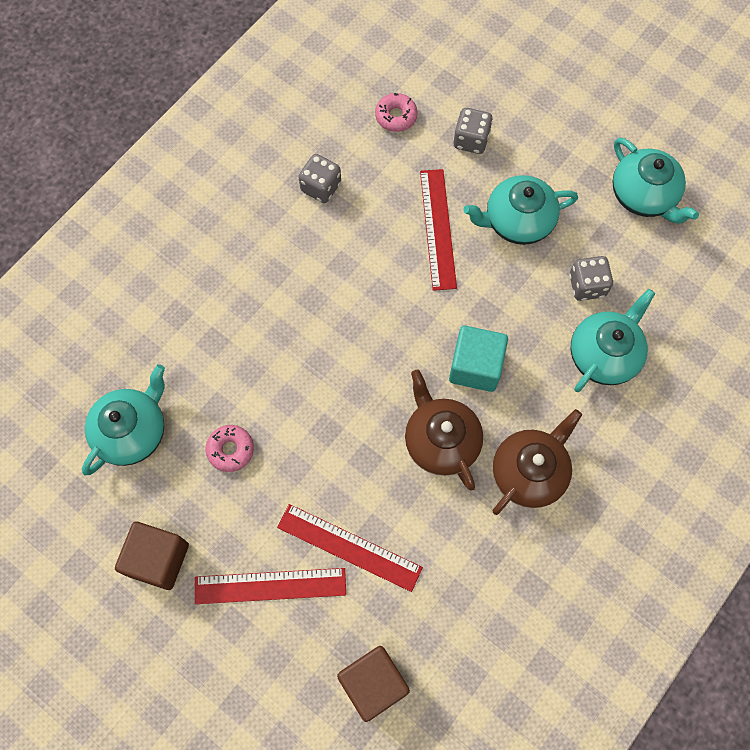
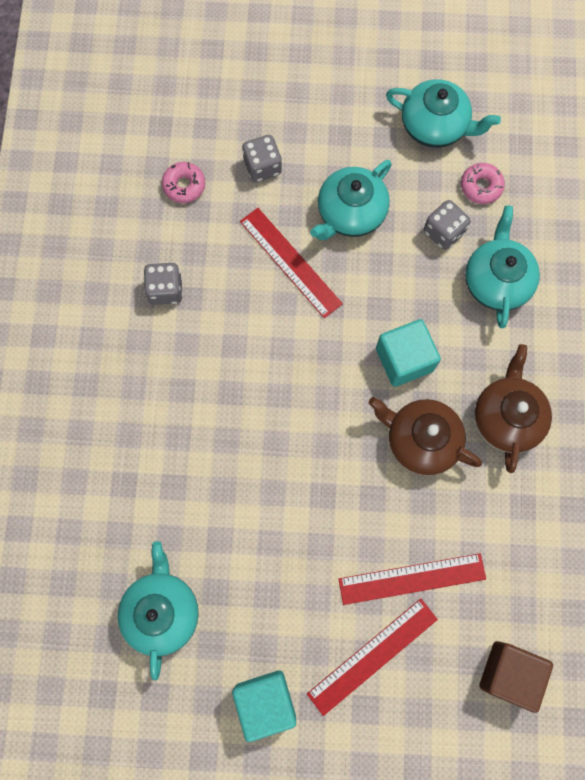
camera: 35 degrees left, 5 degrees up
(158, 559) = (265, 701): brown cube -> turquoise cube
(230, 450) = (257, 568): pink donut -> pink donut (481, 186)

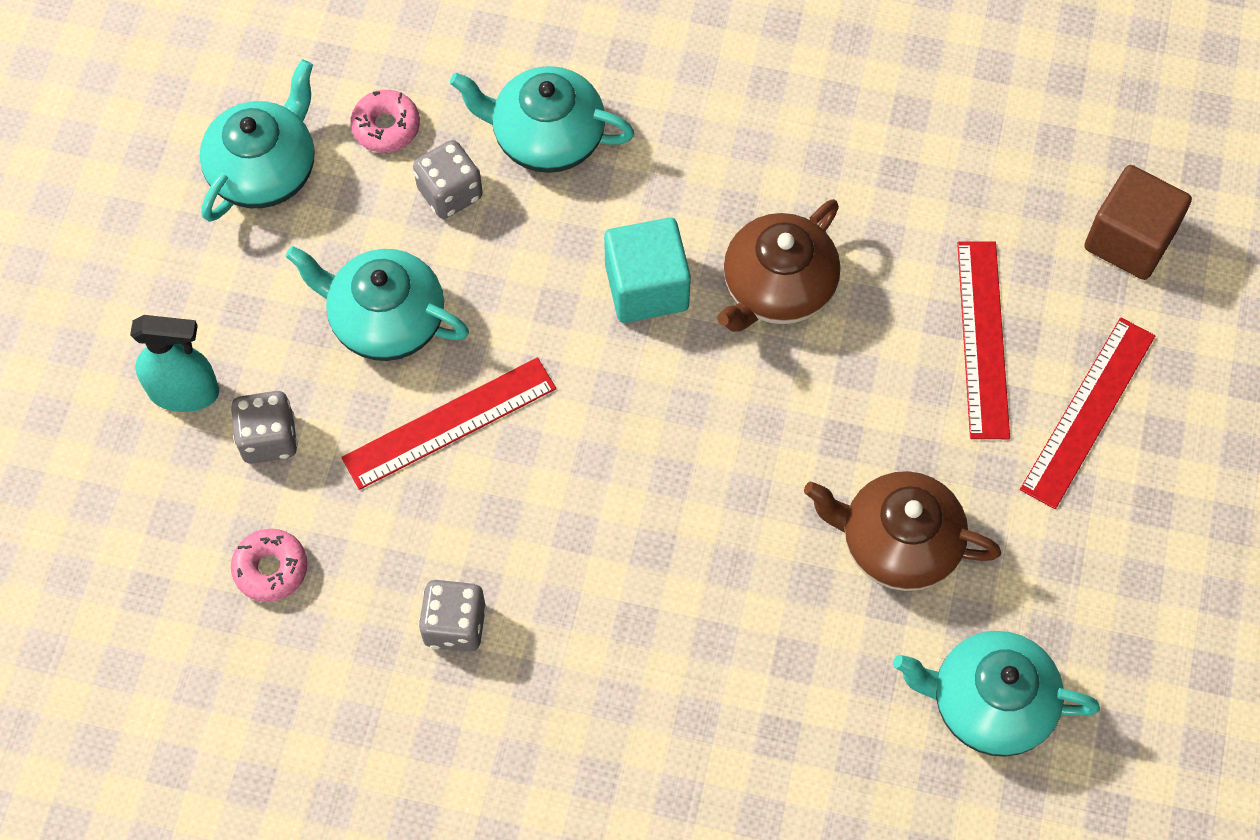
camera: 80 degrees left, 10 degrees down
(265, 701) = (1140, 571): turquoise cube -> none
(283, 116) = (184, 392): none -> turquoise spray bottle
(350, 213) = (385, 320): turquoise teapot -> turquoise teapot turned 150 degrees clockwise
(372, 656) = (1088, 412): red ruler -> red ruler turned 60 degrees clockwise
(507, 417) = (761, 167): brown teapot -> brown teapot (897, 543)

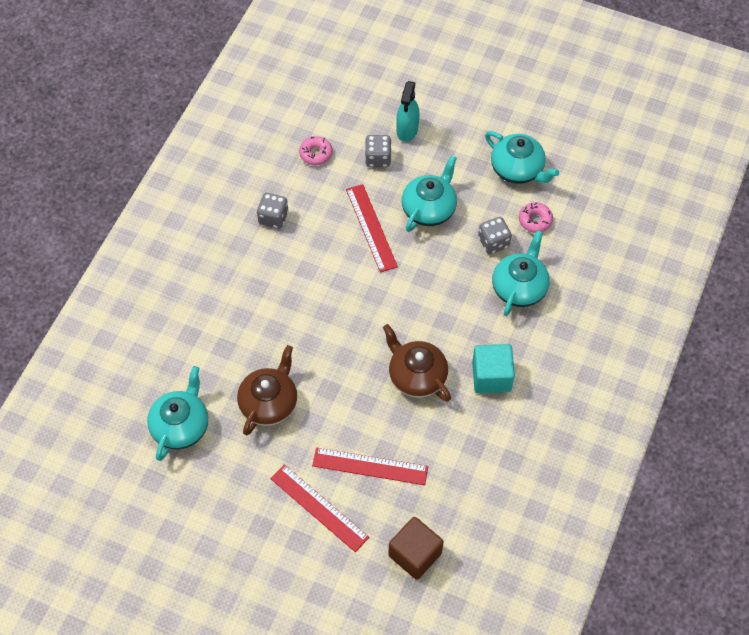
camera: 100 degrees right, 5 degrees down
(646, 287) = (427, 318): turquoise cube -> turquoise cube (491, 377)

